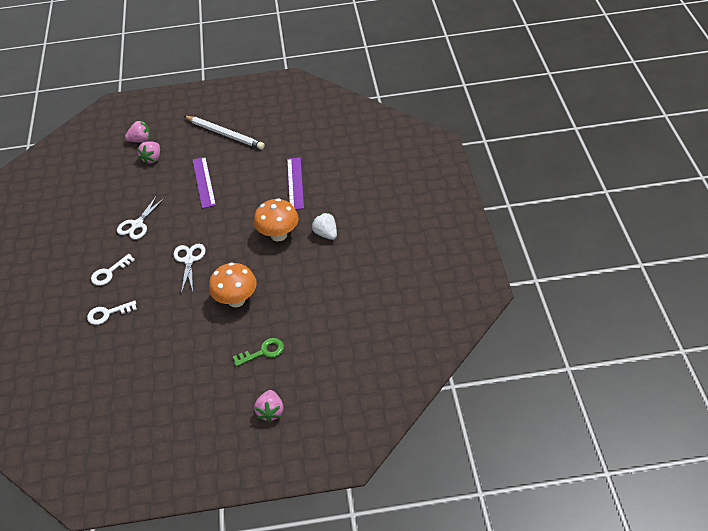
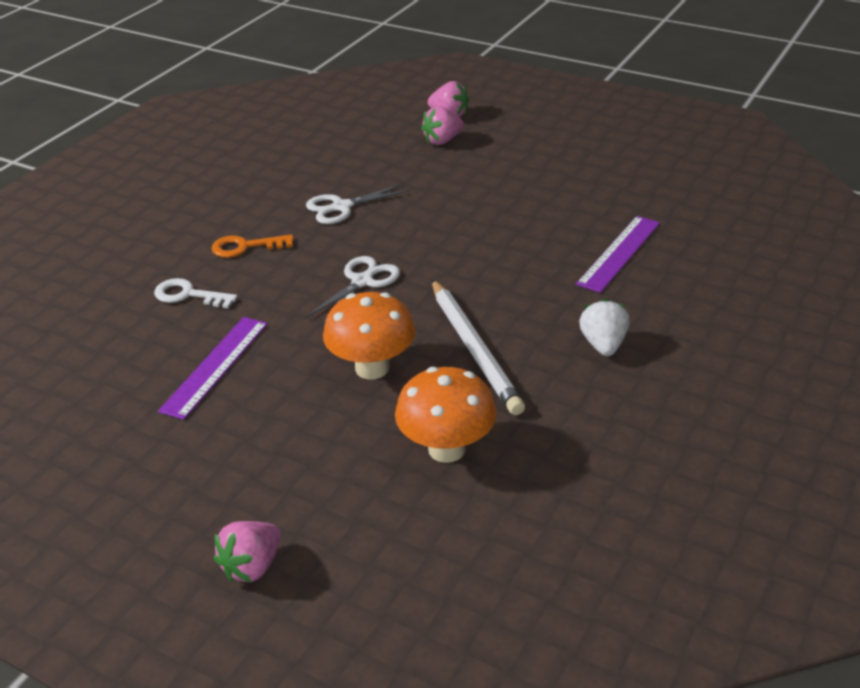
camera: 35 degrees right, 10 degrees down
(109, 272) = (246, 247): white key -> orange key
(204, 182) = (483, 195): purple ruler -> purple ruler (215, 366)
(224, 134) = (571, 151): white pencil -> white pencil (474, 349)
(263, 352) = (335, 465): green key -> none
(279, 235) = (525, 311): orange mushroom -> orange mushroom (446, 449)

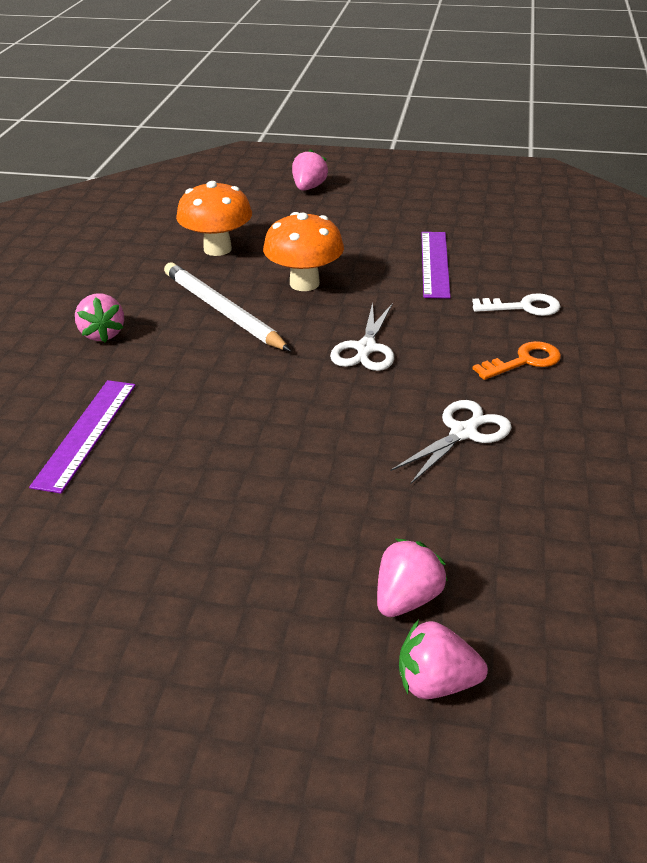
camera: 160 degrees right, 0 degrees up
(603, 345) = (102, 334): white strawberry -> pink strawberry

